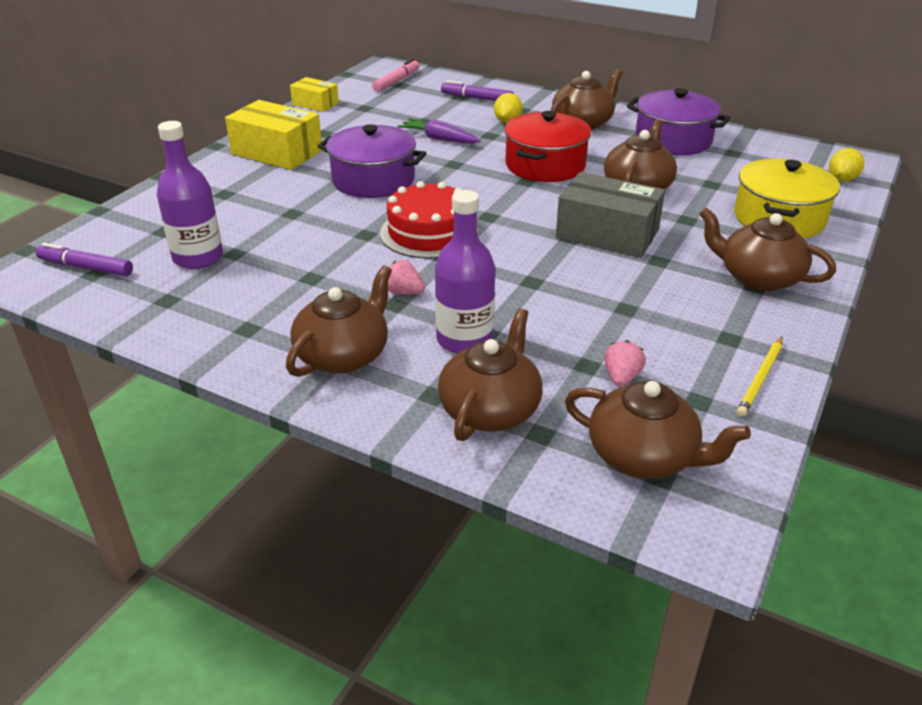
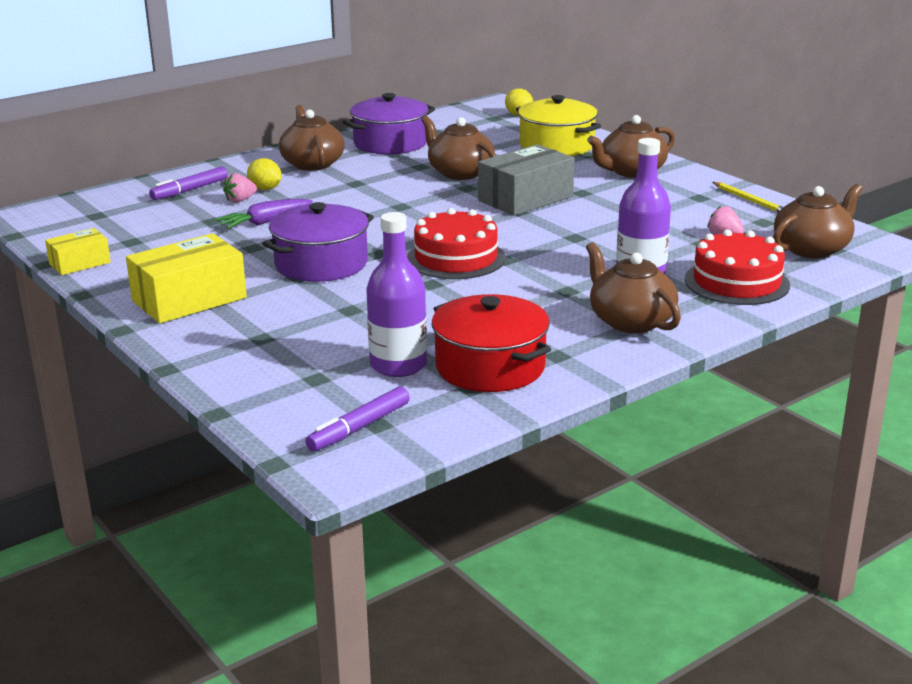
camera: 65 degrees left, 10 degrees down
(396, 81) = (82, 216): pink marker -> none
(404, 292) = (551, 284): pink strawberry -> pink strawberry (240, 200)
(490, 409) = (736, 282): brown teapot -> red cake
(545, 165) = (379, 193): red pot -> red pot (490, 367)

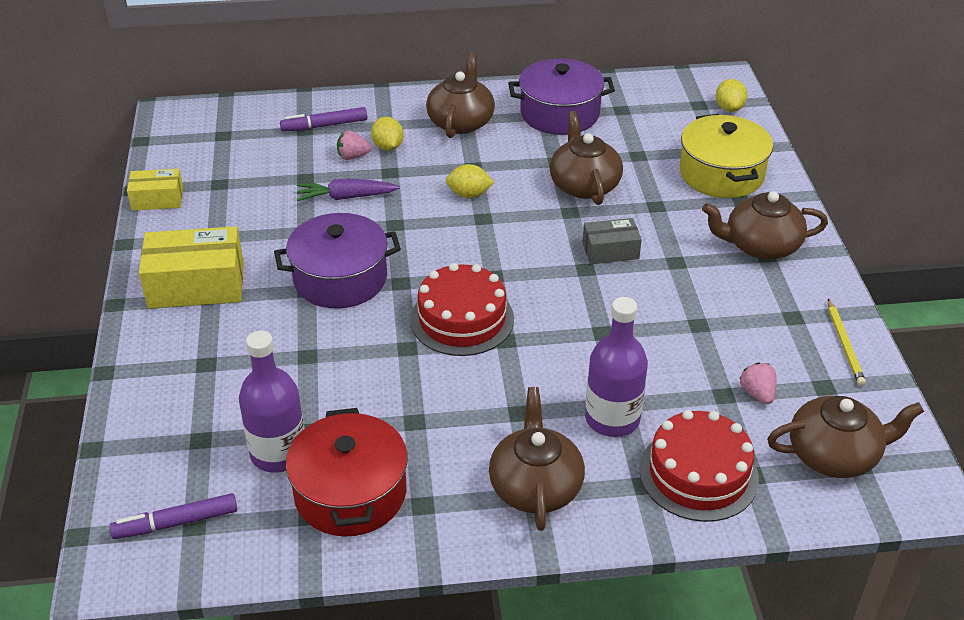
camera: 30 degrees right, 15 degrees up
(372, 197) = (469, 194): none -> yellow lemon
(525, 198) = (610, 251): grey box -> grey box, size x0.57

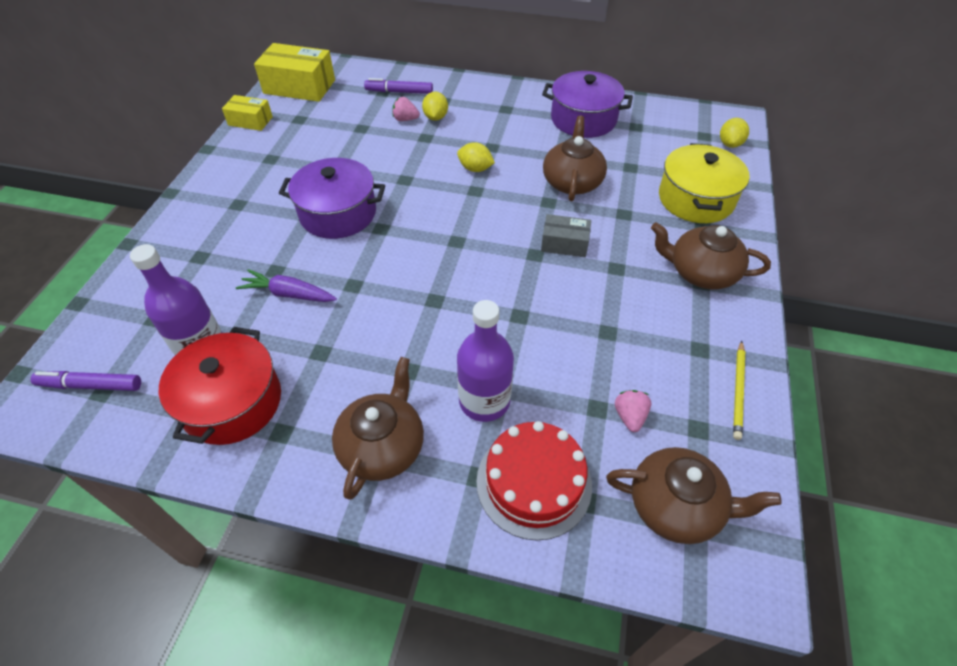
camera: 20 degrees right, 10 degrees up
(196, 285) = (234, 192): yellow box -> yellow box (299, 87)
(346, 197) = (381, 149): purple carrot -> purple carrot (288, 294)
(461, 122) = (502, 110): brown teapot -> none
(462, 319) = (410, 272): red cake -> none

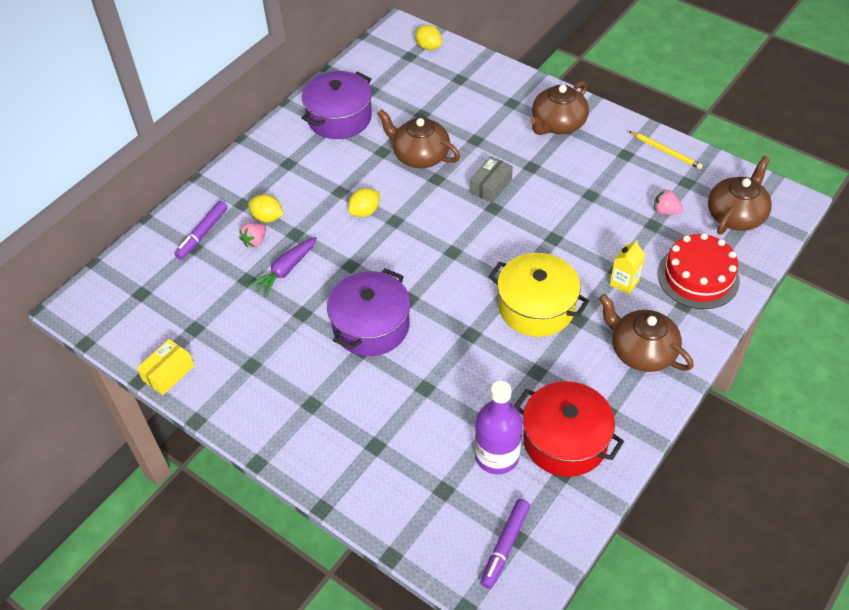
camera: 65 degrees left, 0 degrees up
(288, 294) = (460, 382): purple carrot -> purple carrot (285, 271)
(299, 87) = (130, 317): yellow box -> none
(484, 401) = (624, 283): purple bottle -> yellow carton
(695, 199) = (481, 94): yellow pot -> yellow pot (536, 307)

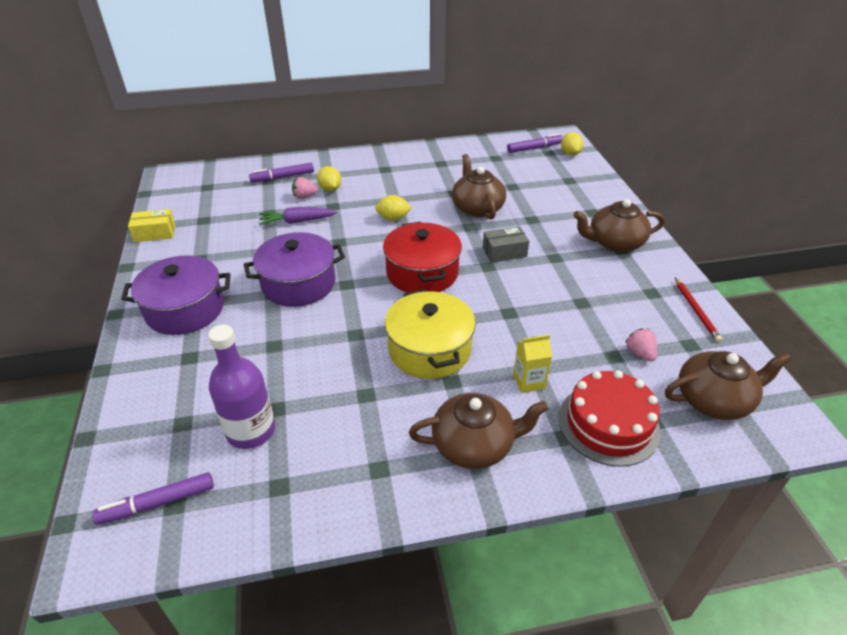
camera: 40 degrees right, 10 degrees down
(339, 118) = (452, 162): purple pot -> purple pot (185, 309)
(391, 58) = (534, 148): none -> purple marker
(565, 440) = (315, 463): red pot -> red pot (422, 273)
(641, 351) = (474, 445): brown teapot -> brown teapot turned 90 degrees clockwise
(666, 151) = (696, 311): yellow pencil -> red pencil

